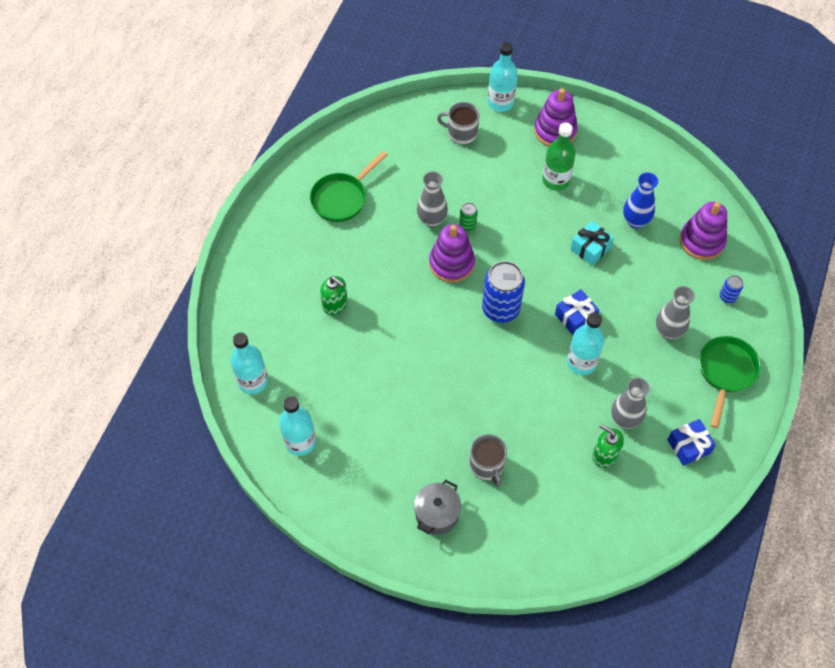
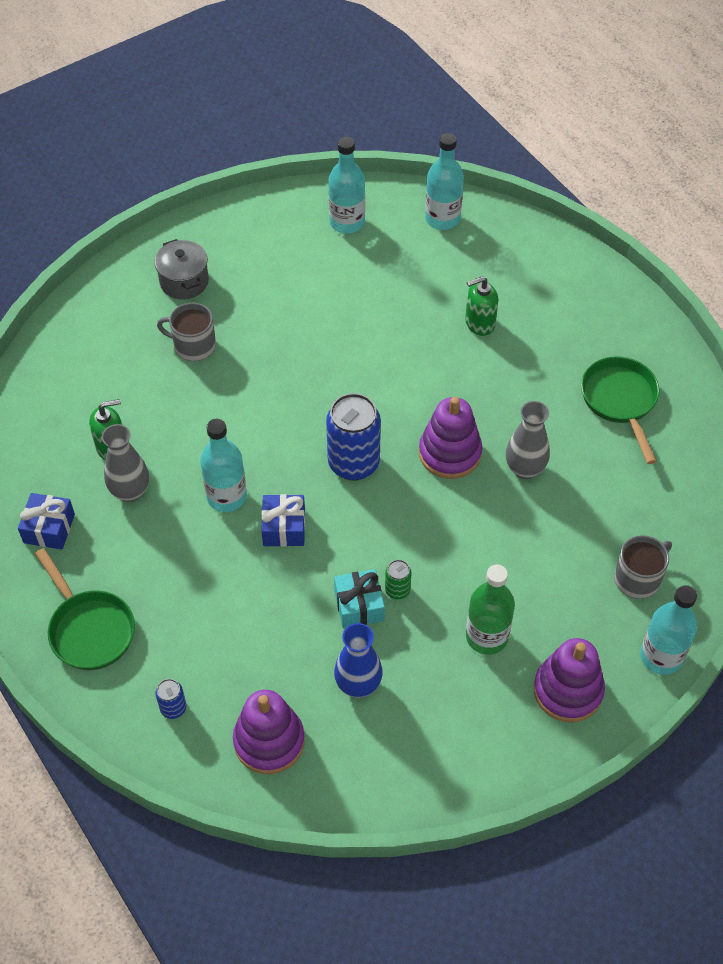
camera: 125 degrees right, 5 degrees down
(467, 225) = (490, 500): green can -> green can (397, 590)
(668, 331) = (187, 609): grey vase -> none

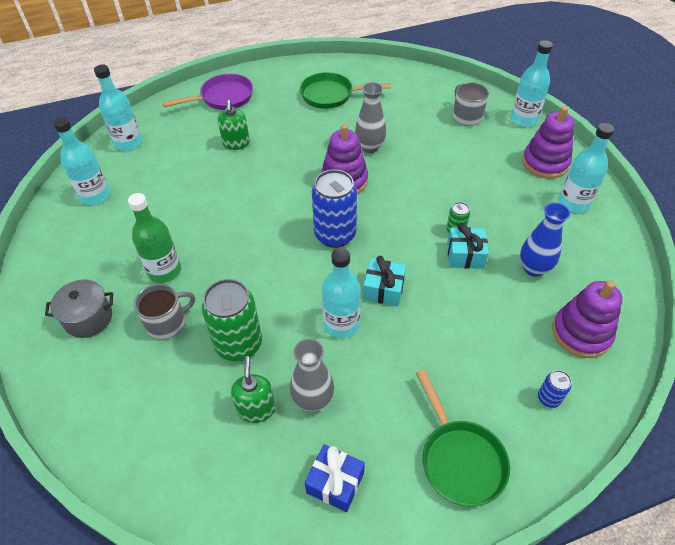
camera: 75 degrees left, 5 degrees down
(89, 629) = (459, 459): green pan -> green pan turned 90 degrees clockwise
(181, 412) = (239, 344): none -> green can
(193, 345) = (167, 323): grey mug -> grey mug turned 150 degrees counterclockwise
(284, 528) = (383, 289): blue gift -> turquoise gift
(487, 636) = (500, 192): green bottle -> green bottle (164, 271)
(493, 730) = (573, 203): none -> turquoise bottle
(564, 282) = (223, 98): none -> purple pan

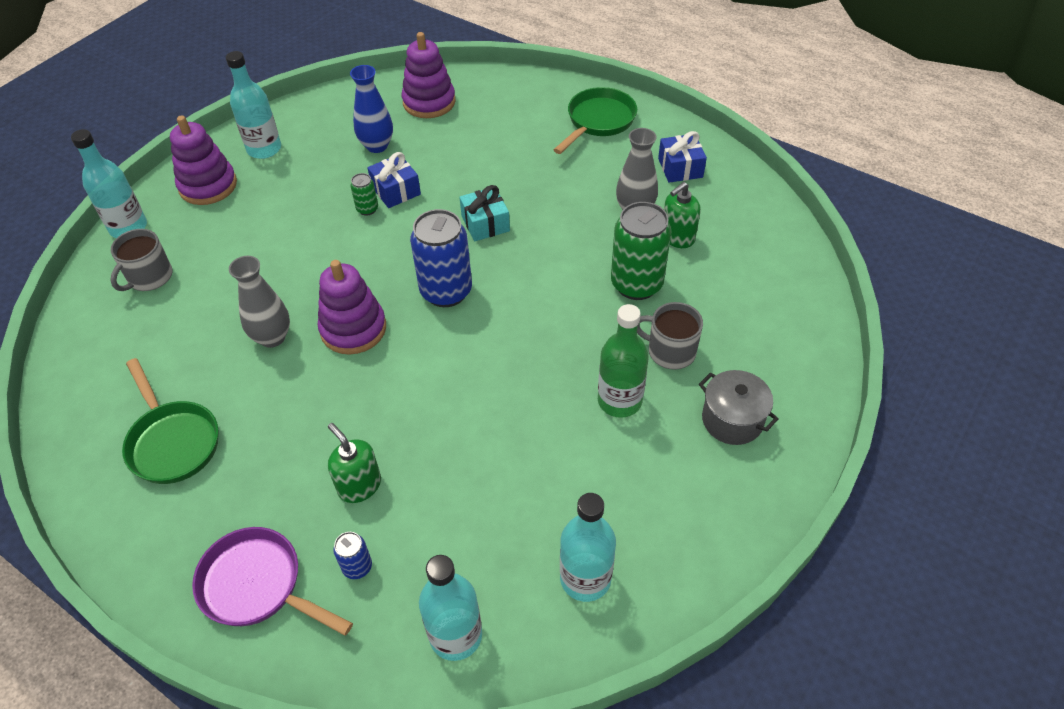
camera: 125 degrees left, 0 degrees up
(236, 143) = (359, 485): green soap dispenser -> green soap dispenser turned 90 degrees counterclockwise
(341, 324) = (549, 231): turquoise bottle -> none
(465, 255) = (396, 190): turquoise gift -> blue gift
(548, 398) = (507, 100): blue can -> blue can (357, 567)

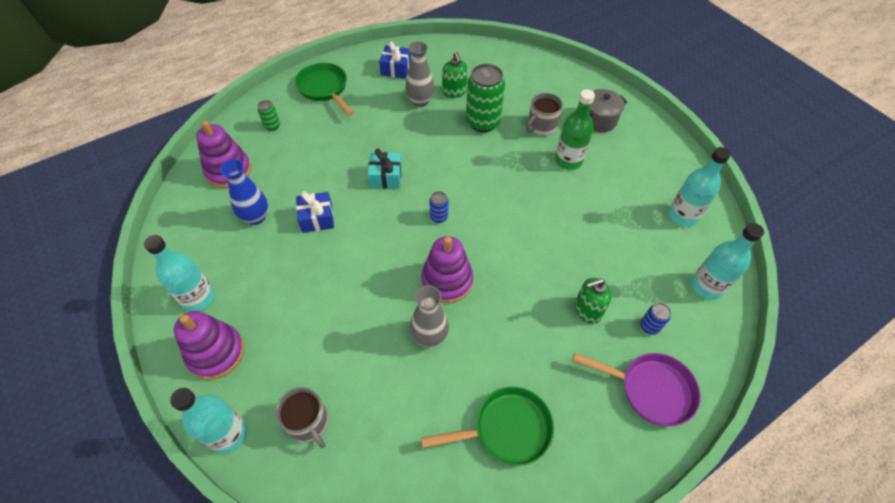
camera: 70 degrees left, 5 degrees up
(258, 586) = (650, 389): purple pan -> purple pan turned 120 degrees counterclockwise
(367, 209) = (326, 241): green can -> green can (272, 126)
(446, 291) = (439, 217): blue can -> blue can, size x0.46

